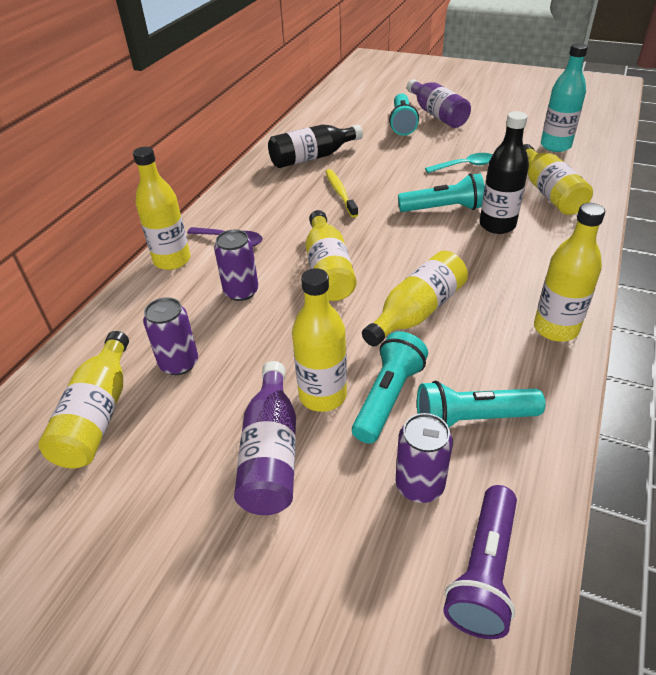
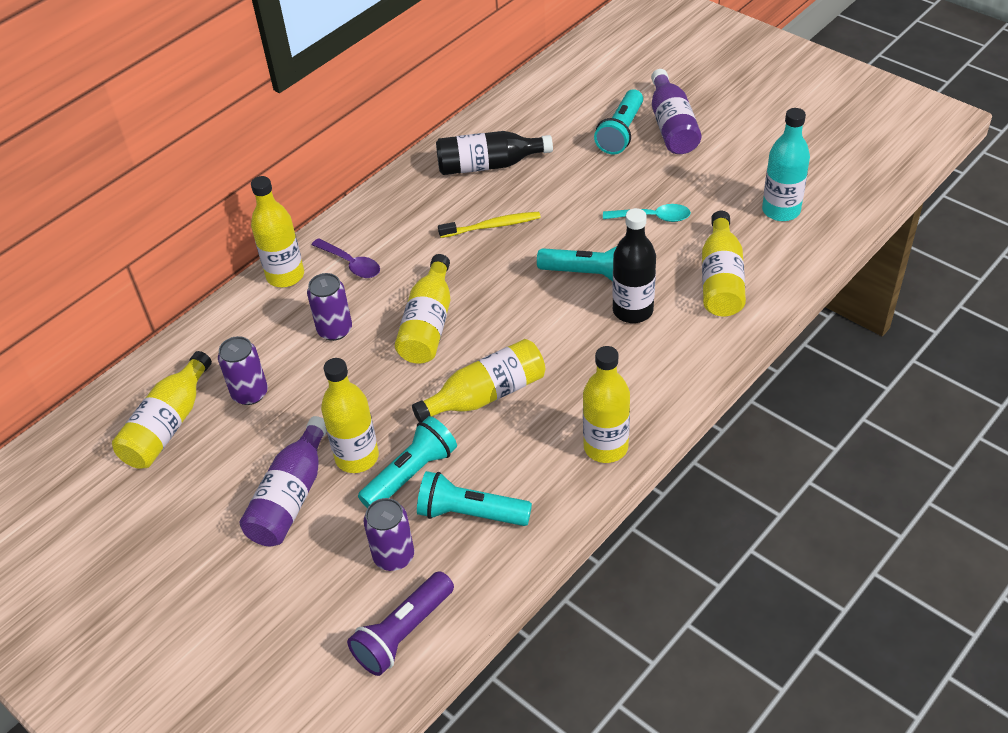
camera: 20 degrees right, 5 degrees up
(340, 193) = (492, 226): yellow toothbrush -> yellow toothbrush turned 75 degrees clockwise

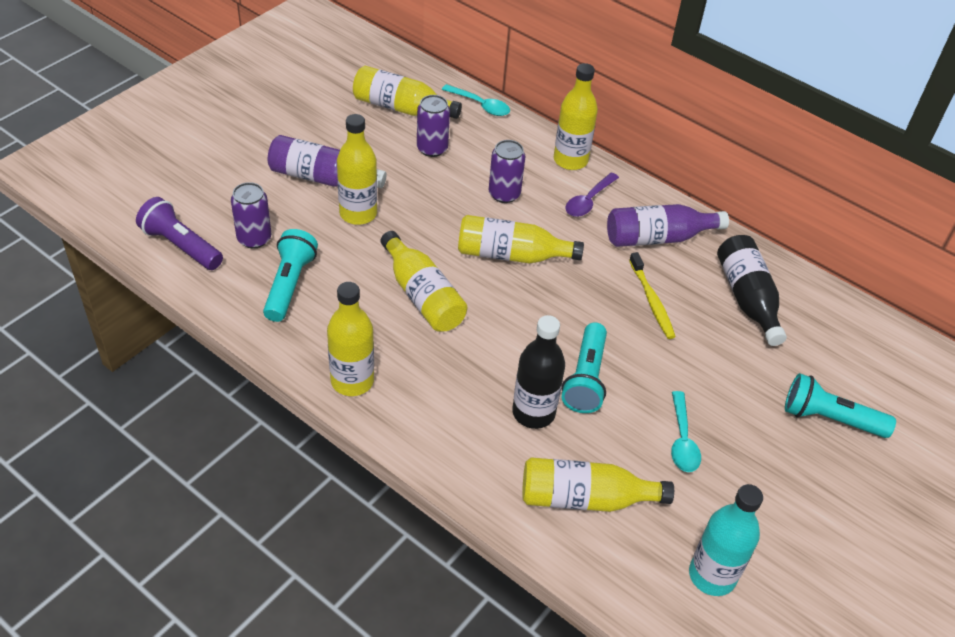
camera: 80 degrees right, 0 degrees up
(177, 350) = (480, 105): none -> turquoise spoon
(411, 474) = (336, 247): turquoise flashlight -> none
(672, 126) = (854, 472): purple bottle -> purple bottle (658, 238)

